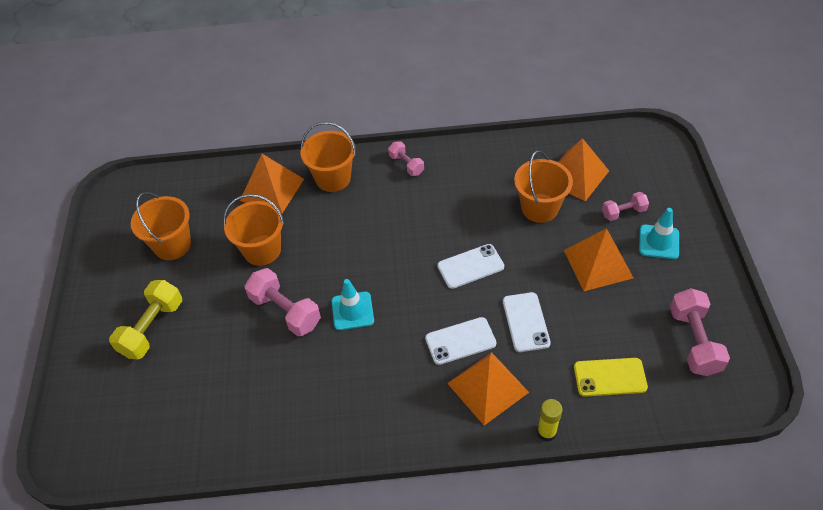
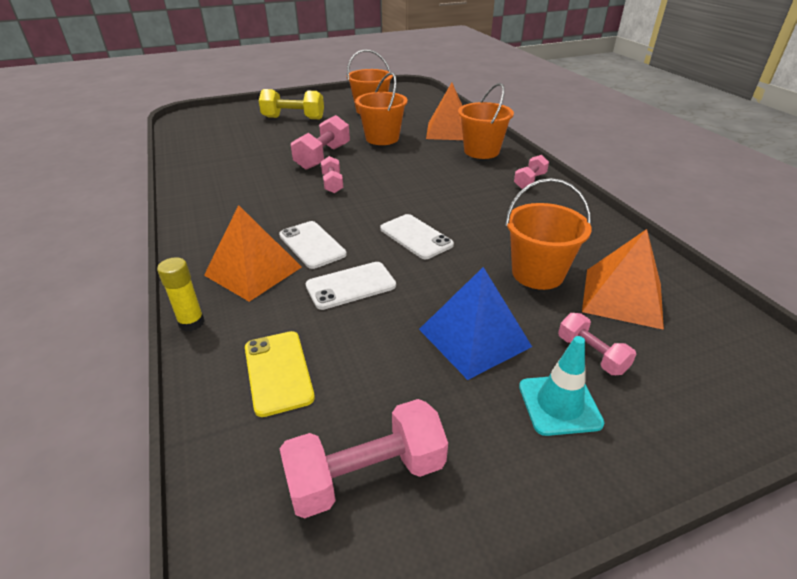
camera: 70 degrees right, 15 degrees down
(352, 311) = (332, 184): turquoise traffic cone -> pink dumbbell
(598, 264) = (474, 338): orange pyramid -> blue pyramid

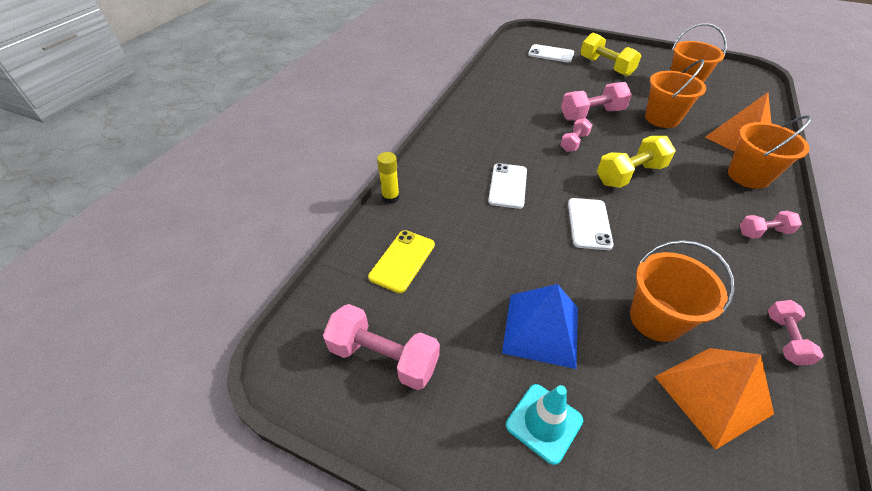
camera: 45 degrees right, 10 degrees up
(253, 271) = (453, 183): orange pyramid -> none
(351, 286) = (500, 232): white phone -> white phone (551, 54)
(404, 186) = (630, 174): none -> yellow dumbbell
(591, 354) = (617, 412): pink dumbbell -> pink dumbbell (785, 339)

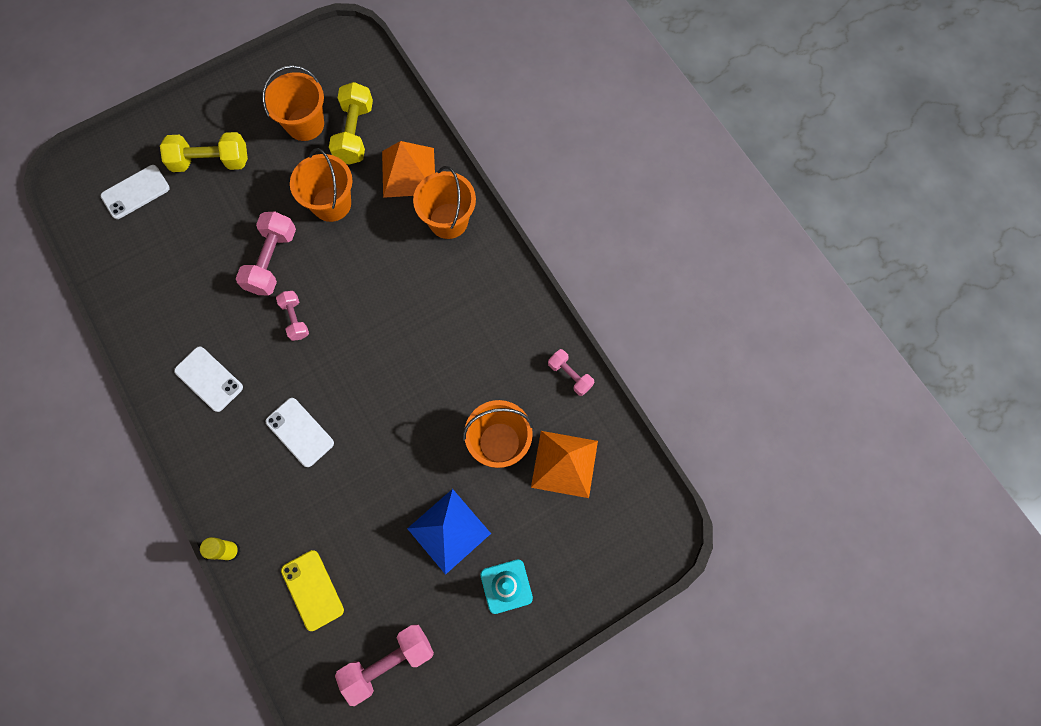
camera: 55 degrees left, 25 degrees up
(589, 223) = (392, 404): white phone -> white phone (209, 379)
(630, 174) = (371, 314): yellow dumbbell -> yellow dumbbell (354, 133)
(763, 232) = (499, 282): pink dumbbell -> none

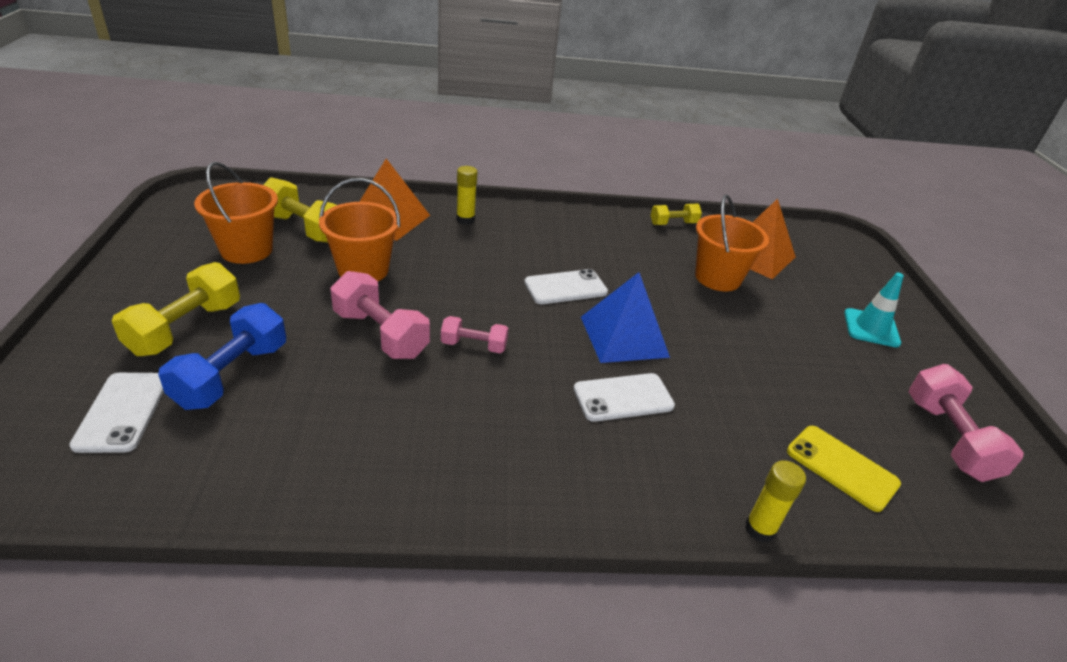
camera: 65 degrees left, 35 degrees down
(189, 215) = (232, 375): none -> blue dumbbell
(209, 379) = (487, 450): white phone -> white phone (565, 287)
(312, 590) = (841, 467): yellow phone -> yellow phone turned 45 degrees clockwise
(448, 221) = (465, 219): orange bucket -> yellow glue stick
(449, 531) = (799, 339): blue pyramid -> blue pyramid (624, 336)
(570, 375) = (673, 223): pink dumbbell -> yellow dumbbell

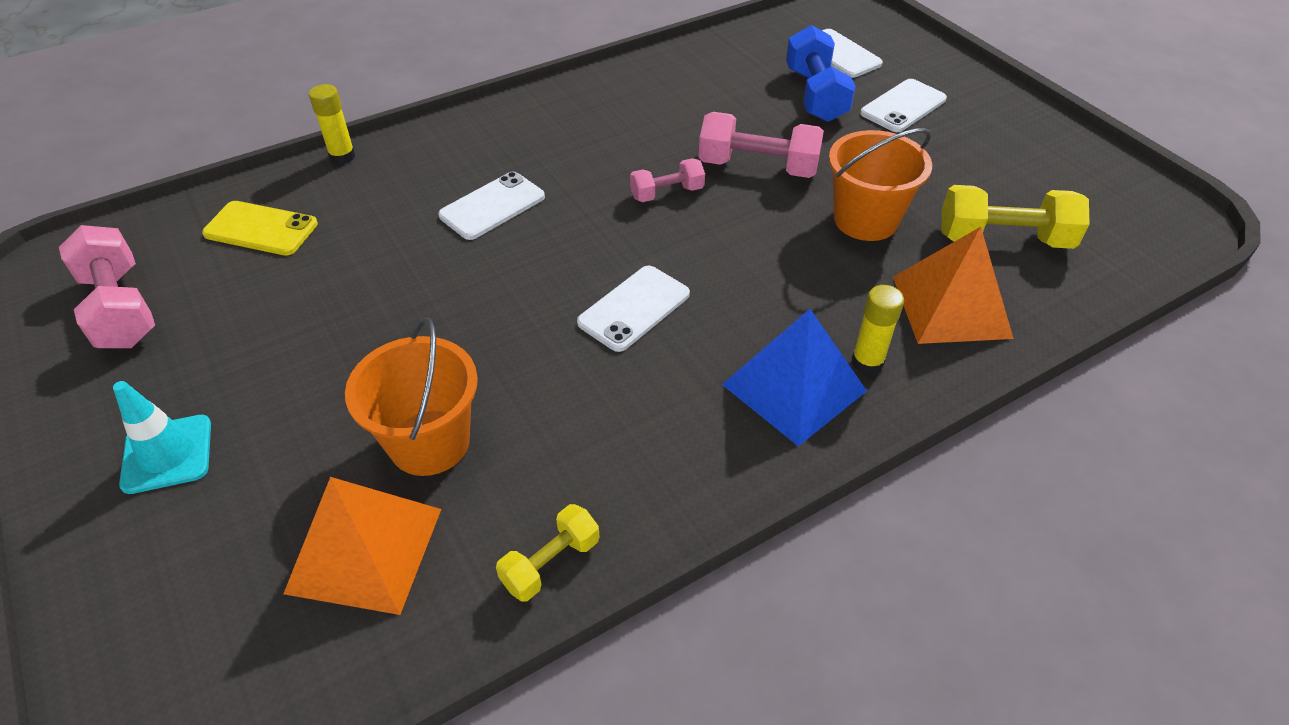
camera: 155 degrees right, 10 degrees up
(186, 328) = (903, 106): yellow dumbbell -> white phone
(246, 250) = (998, 186): orange bucket -> none
(624, 336) = (524, 272): blue pyramid -> blue pyramid (793, 387)

